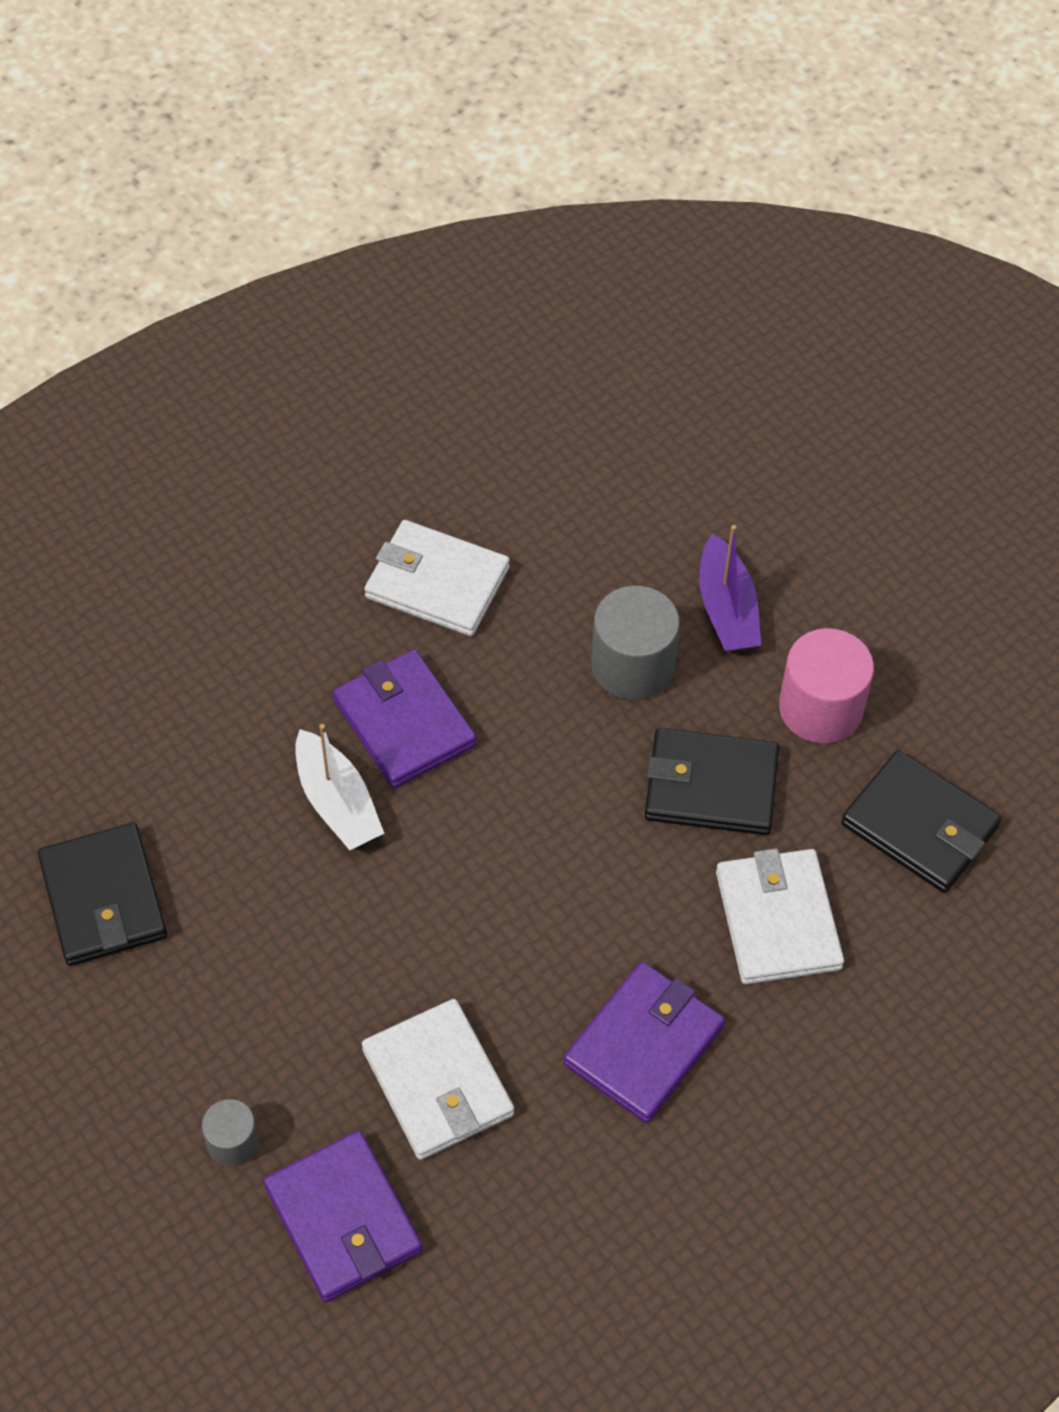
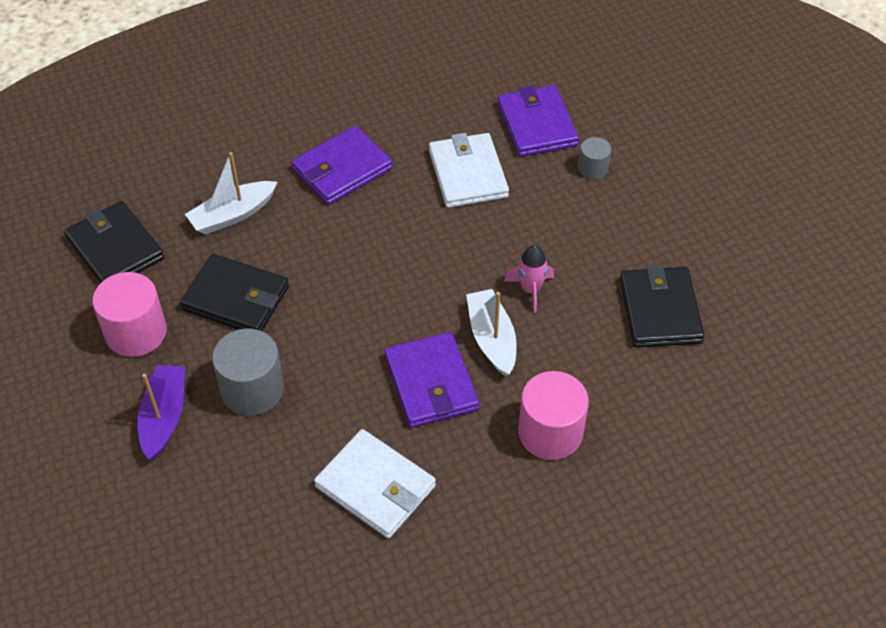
camera: 165 degrees left, 5 degrees down
(235, 691) = (550, 432): none -> pink cylinder
(297, 891) = (530, 289): none -> pink rocket
(778, 920) = (232, 215): white wallet -> white boat

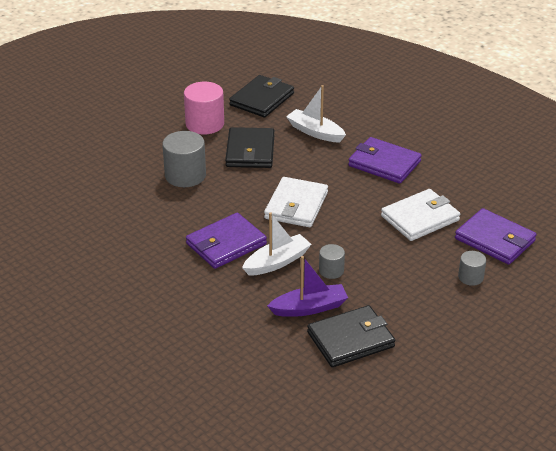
camera: 70 degrees right, 15 degrees down
(164, 417) = (150, 150): purple boat -> purple boat (309, 308)
(375, 486) = (136, 240): white wallet -> white wallet (296, 205)
(530, 289) = (331, 271): pink rocket -> grey cylinder
(537, 124) = (495, 240): purple wallet -> purple wallet turned 75 degrees clockwise
(550, 432) = (212, 306): pink cylinder -> none

